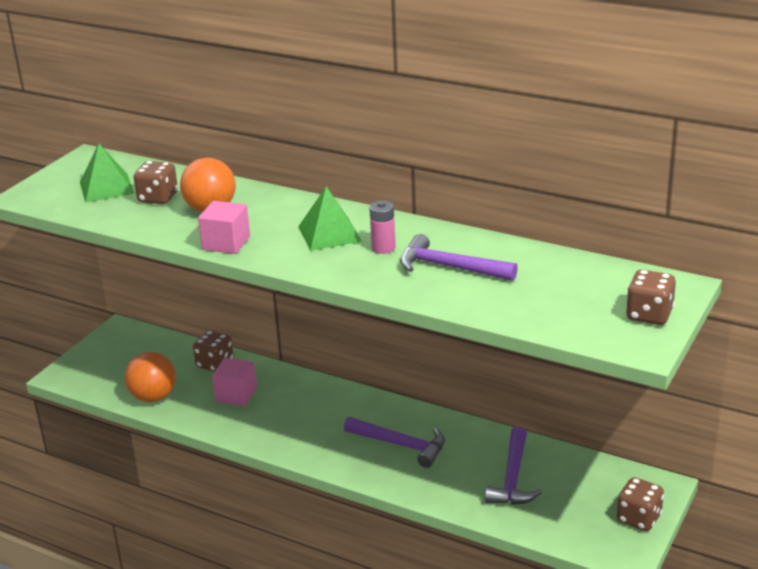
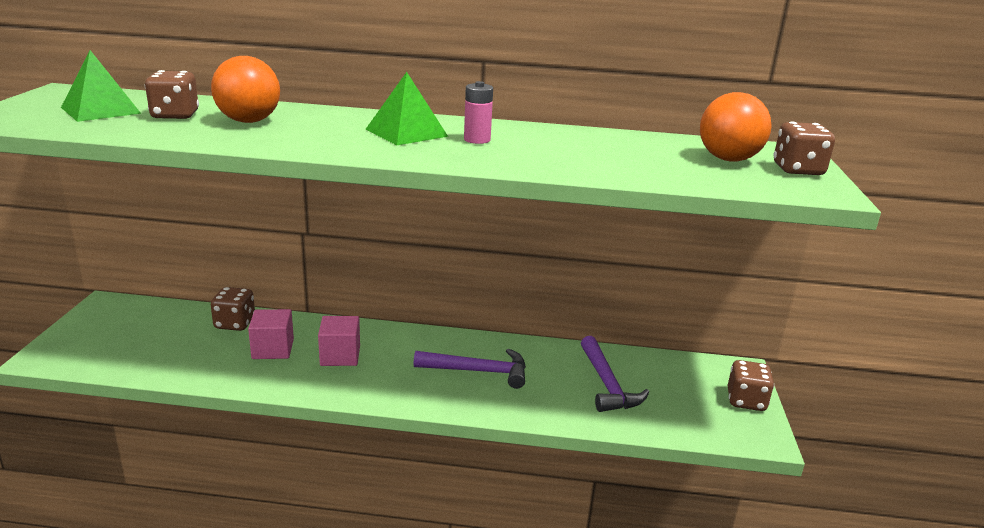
camera: 25 degrees left, 5 degrees down
(153, 397) = (172, 364): orange ball -> orange ball (728, 159)
(226, 243) = (289, 144): pink cube -> pink cube (340, 356)
(450, 267) = (563, 149): purple hammer -> none

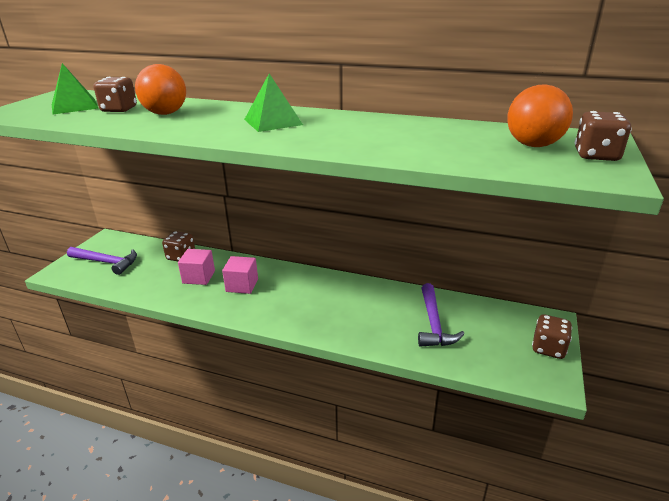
camera: 15 degrees right, 5 degrees up
(477, 140) = (324, 127): pink battery -> none
(478, 371) = (336, 305): purple hammer -> purple hammer (106, 262)

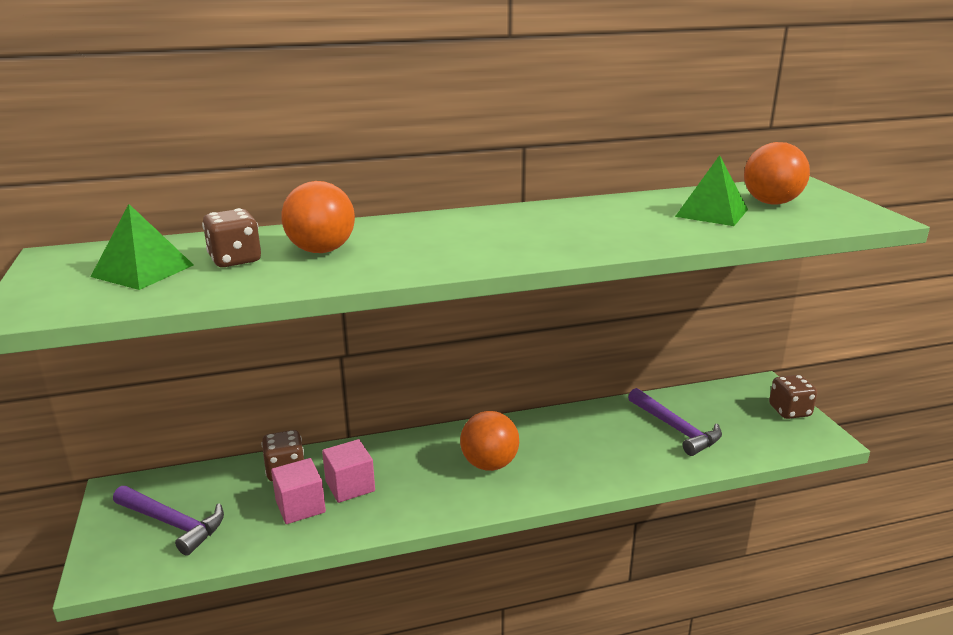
camera: 35 degrees left, 5 degrees down
(106, 262) = (172, 523): purple hammer -> purple hammer turned 45 degrees clockwise
(242, 285) = (423, 473): pink cube -> pink cube (300, 506)
(273, 122) = (487, 231): green pyramid -> green pyramid (711, 213)
(283, 295) = (489, 464): none -> orange ball
(596, 156) = (830, 202): brown dice -> none

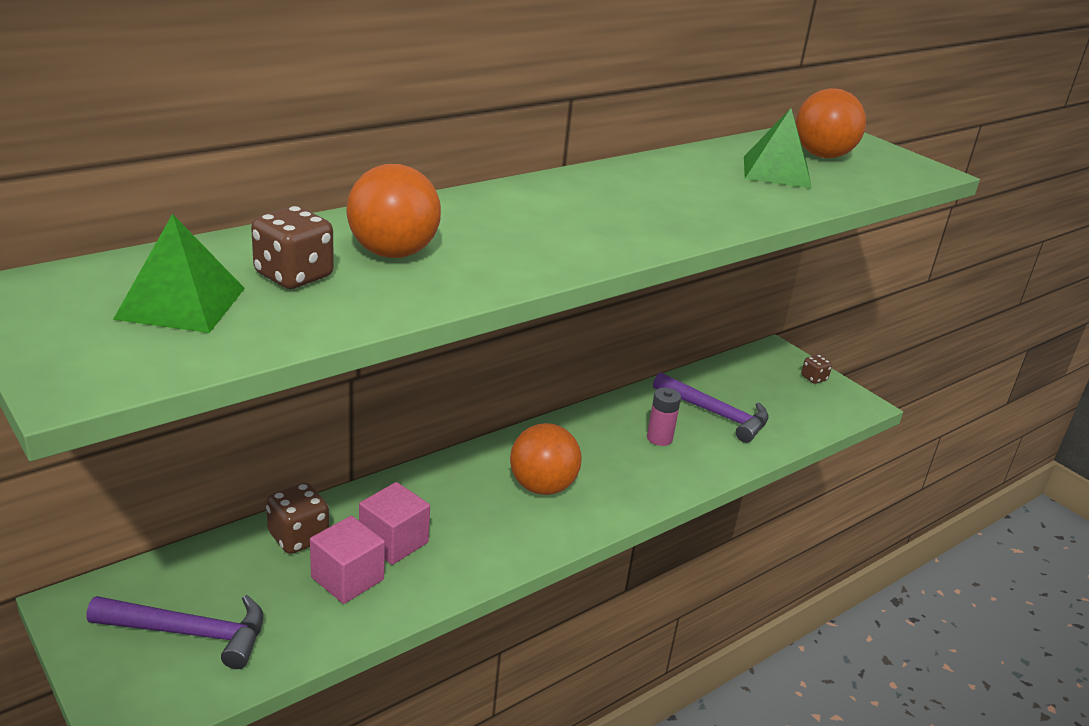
camera: 25 degrees left, 5 degrees up
(612, 441) = (659, 438): none -> pink battery
(789, 411) = (814, 378): brown dice -> brown dice, size x0.59

